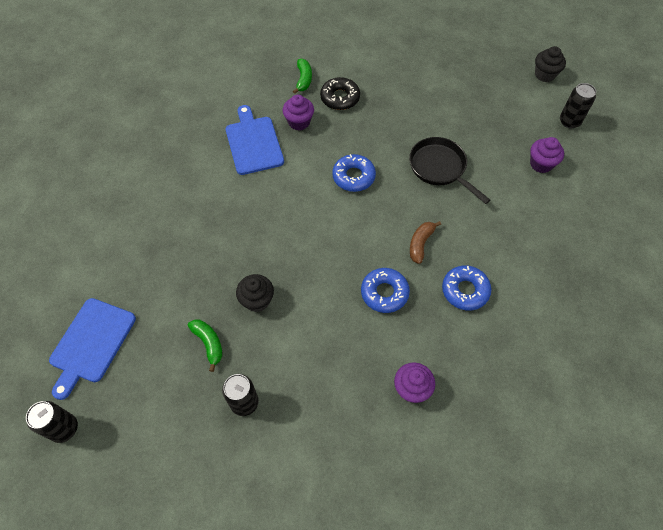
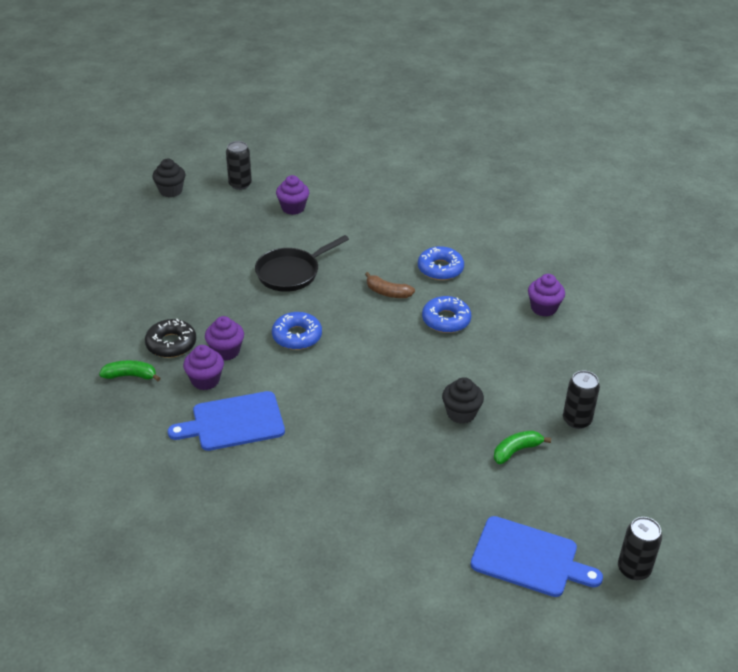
camera: 90 degrees left, 20 degrees down
(332, 131) = (226, 351): none -> purple cupcake

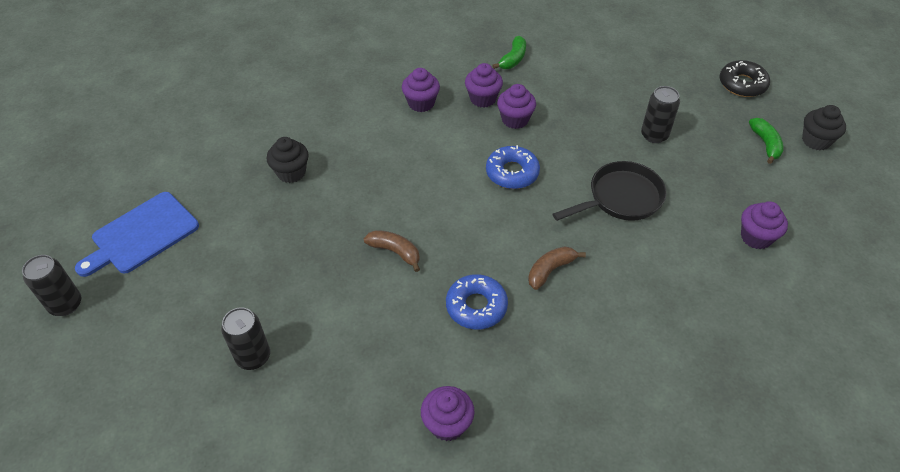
camera: 115 degrees right, 10 degrees up
(171, 344) = (543, 89): black donut -> black donut (742, 84)
(233, 422) = (421, 103): blue cutting board -> purple cupcake
(240, 184) = (822, 202): black can -> black can (654, 135)
(291, 273) = (621, 198): black pan -> black pan turned 75 degrees clockwise
(427, 378) = (395, 252): none -> brown banana
(440, 268) = (576, 342): blue donut -> none
(461, 413) = (330, 259): black cupcake -> black cupcake (291, 172)
(516, 451) = (254, 282): green banana -> green banana (765, 144)

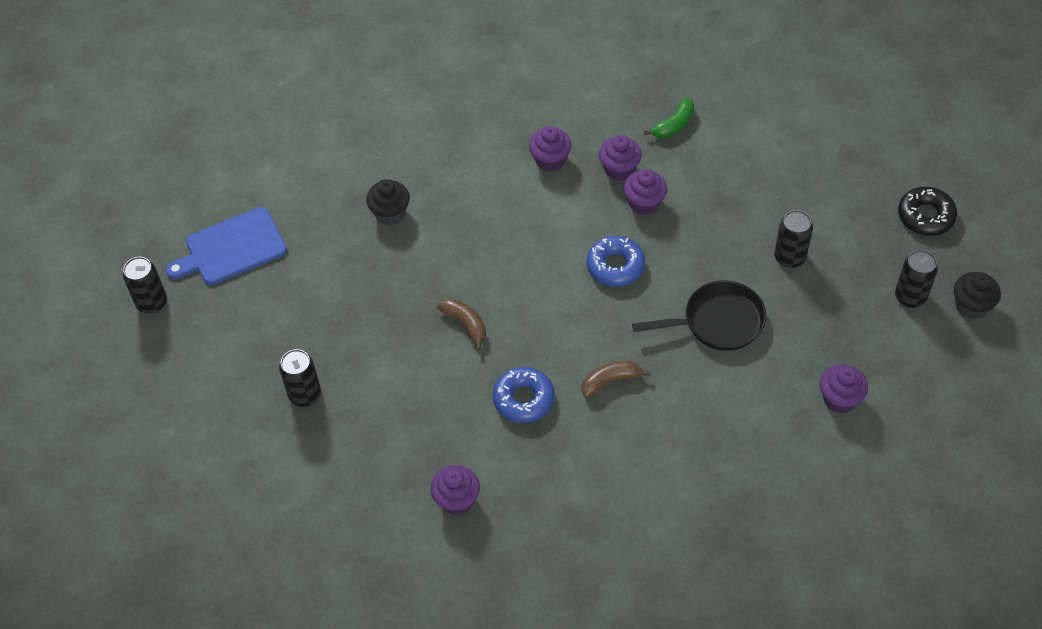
camera: 20 degrees right, 5 degrees up
(765, 144) = (910, 297): green banana -> black can

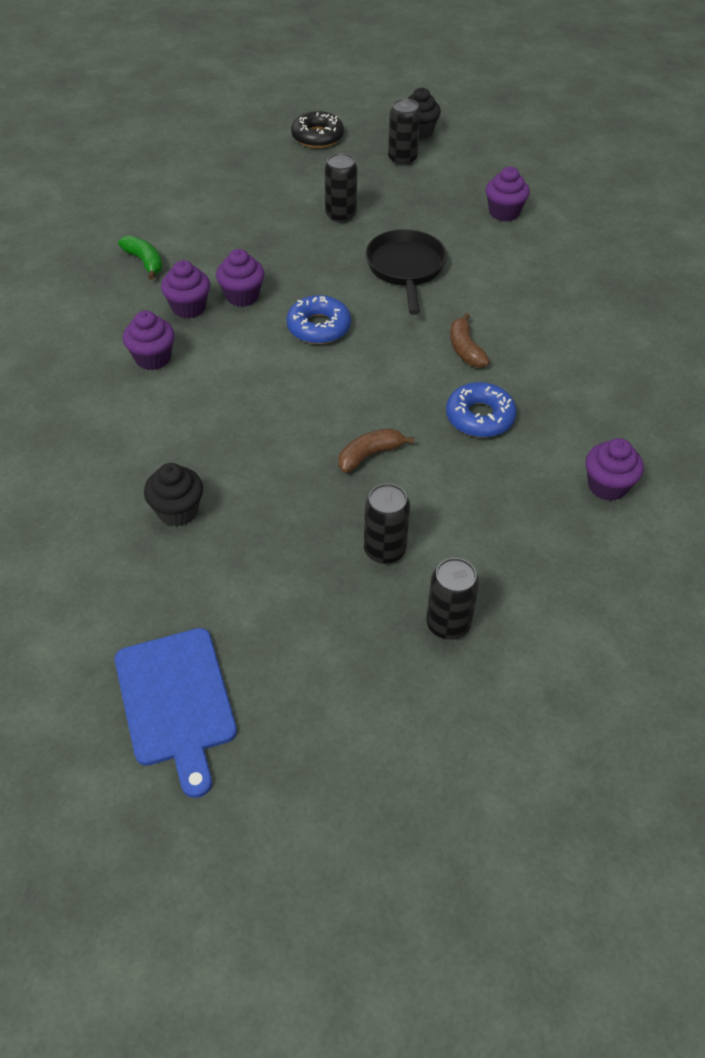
camera: 85 degrees left, 5 degrees down
(152, 303) = (249, 821): black can -> black can (384, 550)

